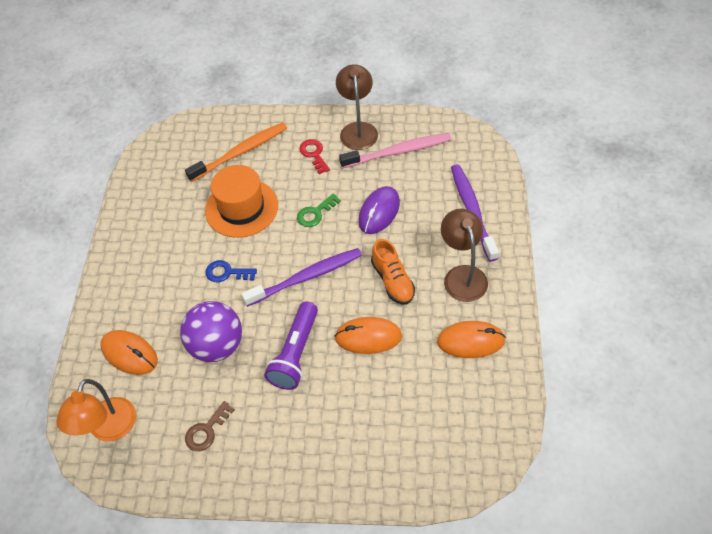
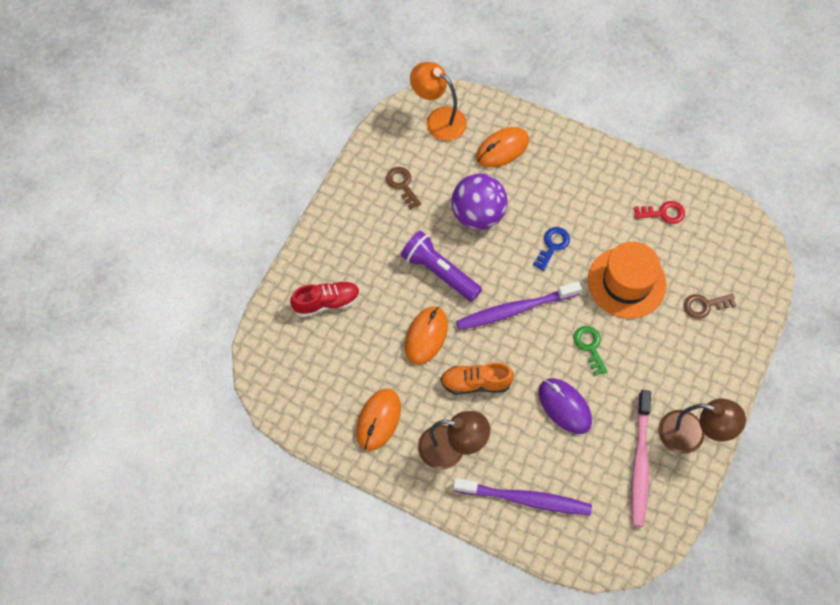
camera: 110 degrees right, 10 degrees up
(240, 152) = (704, 305): orange toothbrush -> brown key
(306, 277) = (515, 309): purple toothbrush -> purple toothbrush turned 75 degrees clockwise
(314, 154) = (672, 375): red key -> red key (663, 213)
(377, 442) = (326, 302): none -> red shoe

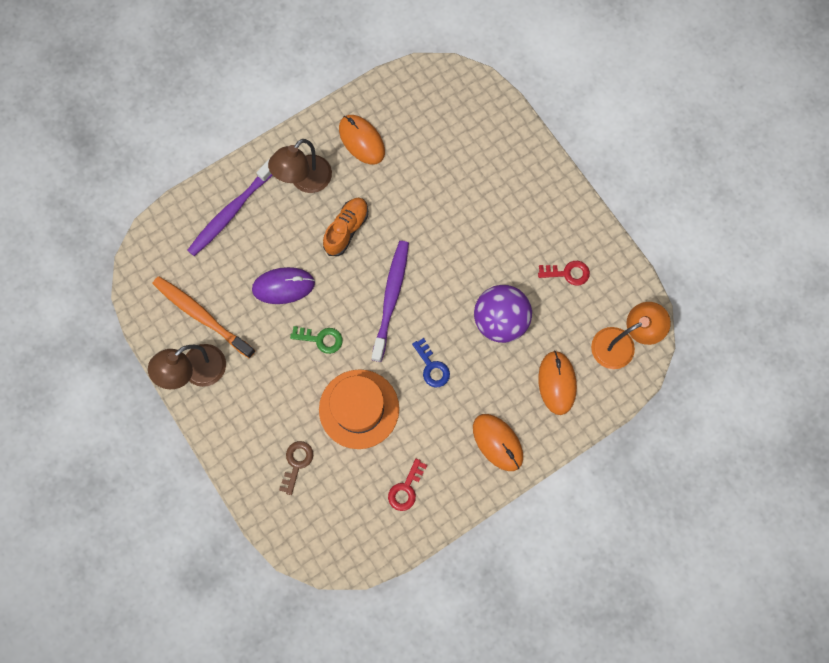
camera: 120 degrees right, 10 degrees up
(326, 302) = (487, 153): red shoe -> none
(402, 185) = (567, 273): brown key -> red key
(426, 336) = (410, 214): orange mouse -> orange mouse (497, 442)
(439, 272) = (463, 257): purple flashlight -> none
(640, 462) = (202, 316): pink toothbrush -> orange toothbrush

